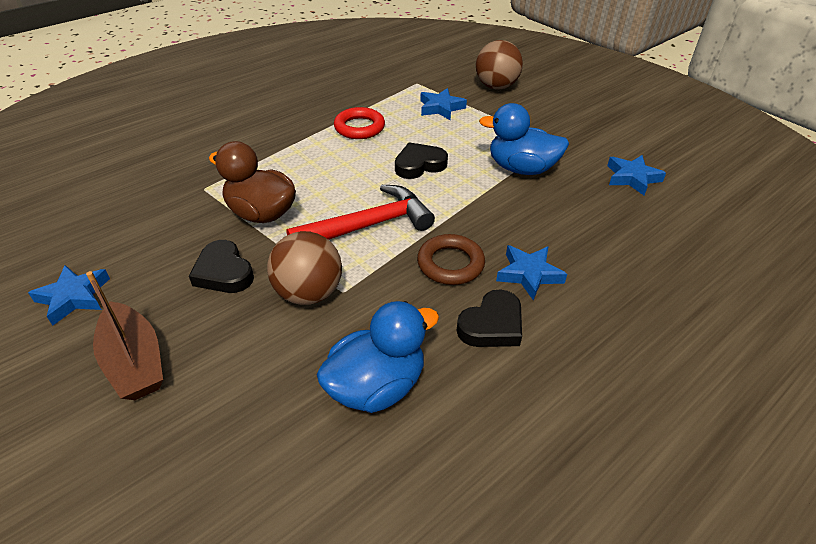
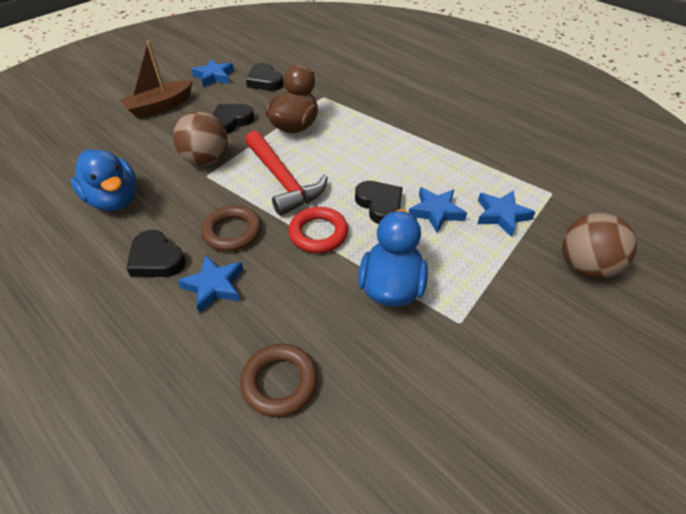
camera: 85 degrees right, 5 degrees up
(129, 239) = (265, 81): none -> black heart
(359, 127) = (435, 160): red ring -> red ring (318, 233)
(625, 231) = (279, 382): none -> brown ring
(632, 178) = (395, 409): blue star -> blue star (436, 212)

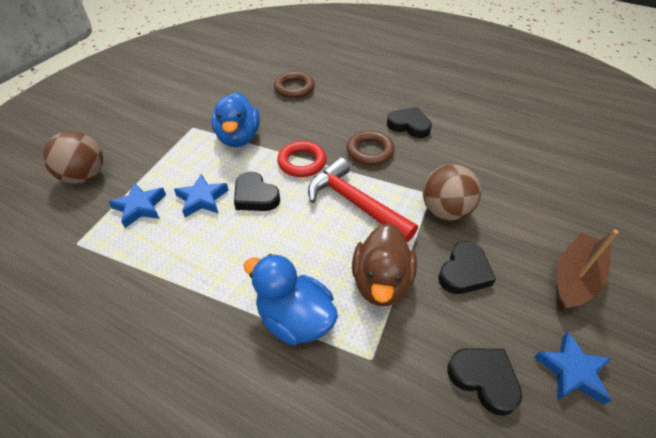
camera: 165 degrees right, 0 degrees up
(114, 200) = (485, 157): blue duck -> blue duck (295, 319)
(214, 286) = (358, 118): blue star -> none

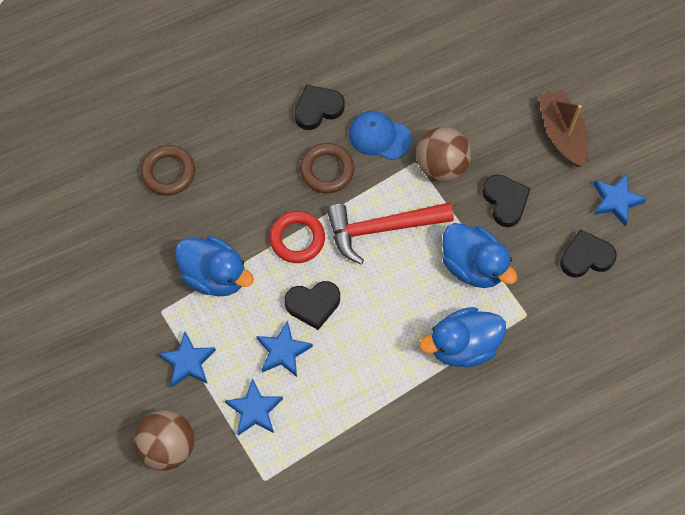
camera: 55 degrees left, 20 degrees up
(161, 155) = (188, 362): none -> blue star
(381, 282) = (473, 265): brown duck -> blue duck
(426, 164) = (379, 136): none -> blue cap

